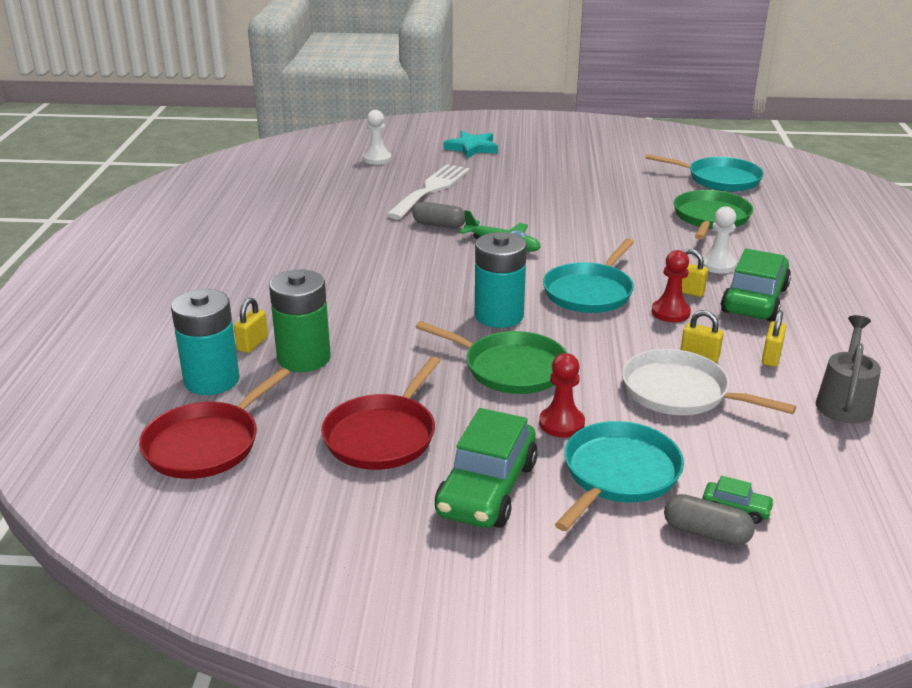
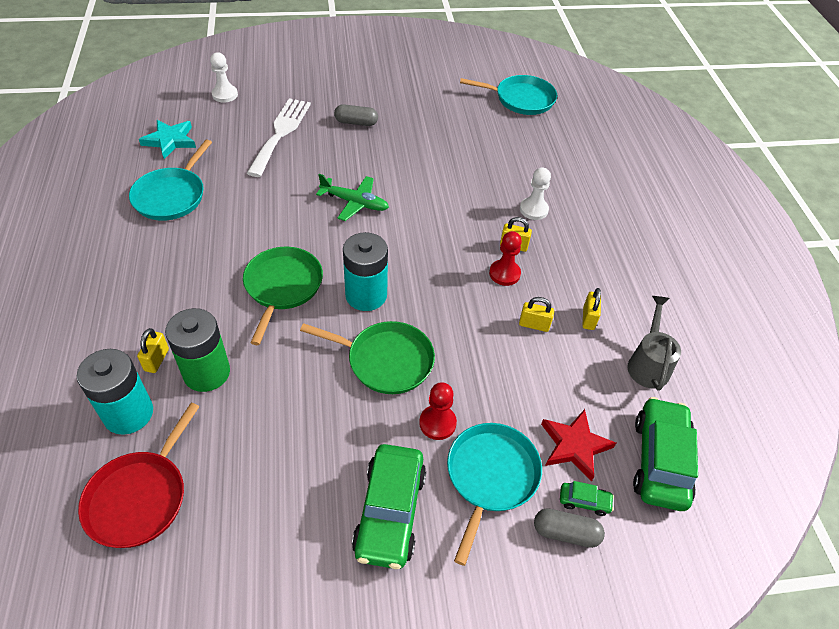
camera: 15 degrees left, 20 degrees up
(382, 435) = (293, 461): red pan -> none
(439, 225) = (295, 181): grey capsule -> grey capsule (356, 122)
(472, 148) = (307, 73): turquoise star -> turquoise star (170, 141)
(590, 292) = (436, 256): turquoise pan -> turquoise pan (171, 196)
(680, 392) = (525, 370): white pan -> none
(710, 218) = (520, 150): green pan -> green pan (282, 287)
(732, 460) = (574, 446): none -> red star
(754, 300) = (567, 250): green car -> green car (660, 461)

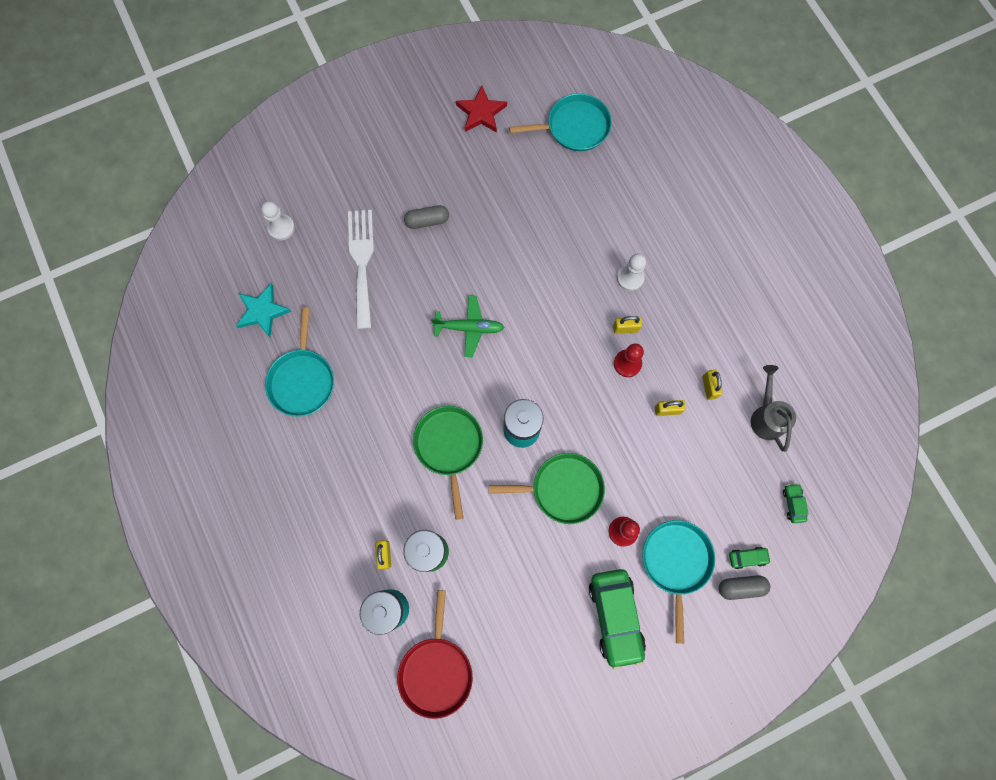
camera: 15 degrees left, 25 degrees up
(574, 446) = (729, 513): red star -> red star (481, 112)
(660, 461) = (793, 504): green car -> green car, size x0.44

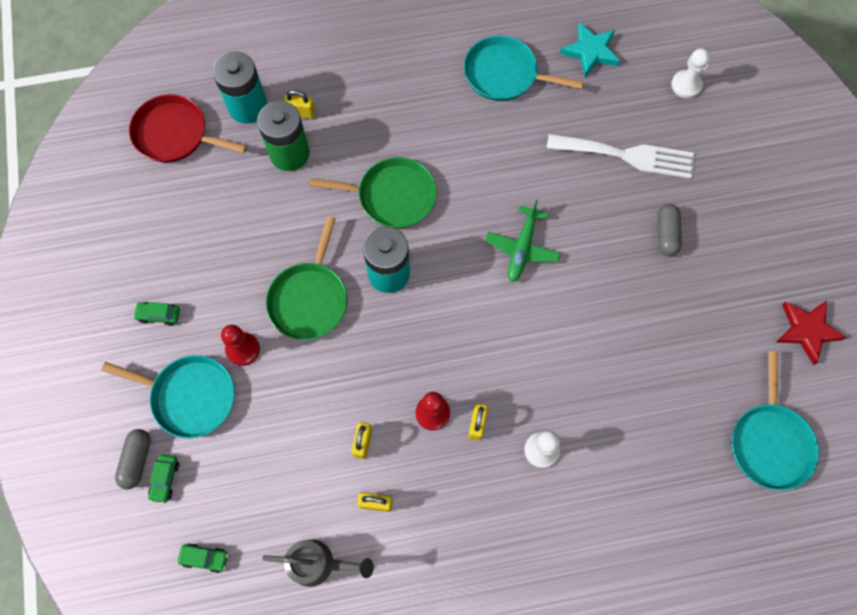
camera: 105 degrees right, 5 degrees down
(615, 616) = (159, 315): green car -> green car, size x0.44

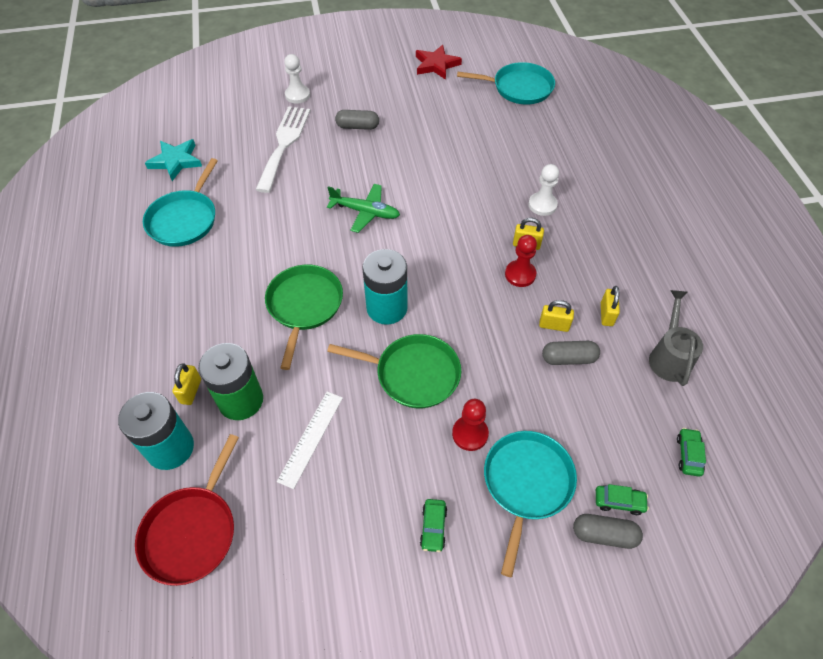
camera: 90 degrees left, 15 degrees down
(248, 213) = (311, 438): none -> white ruler
(320, 453) = (568, 358): none -> grey capsule
(686, 85) = (224, 107): white pawn -> white pawn (297, 95)

